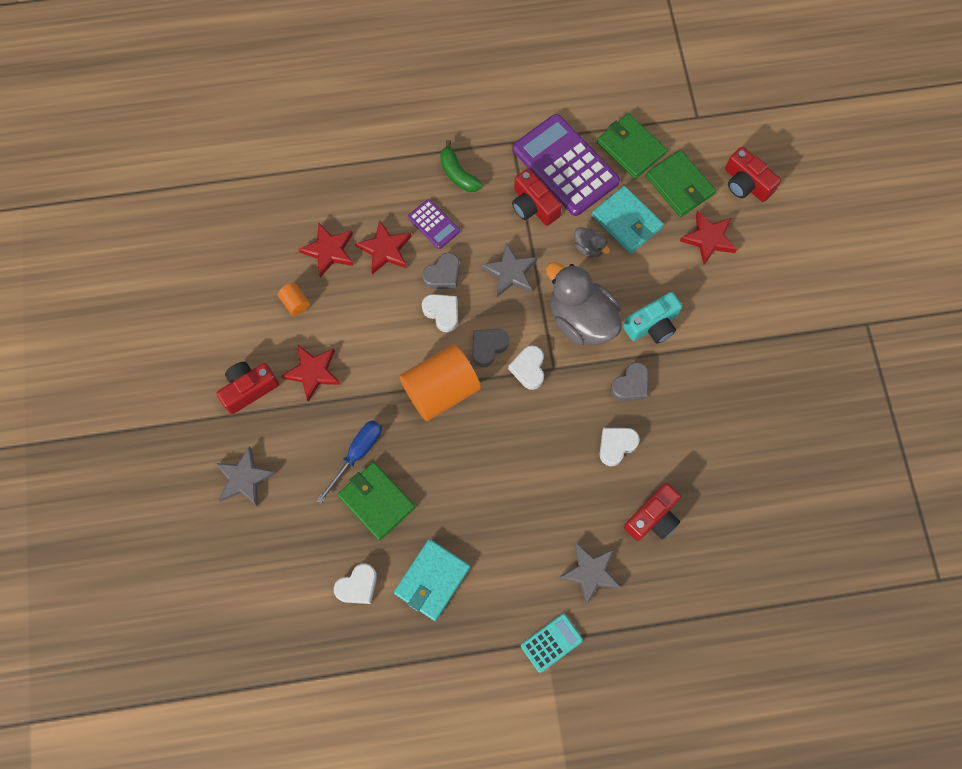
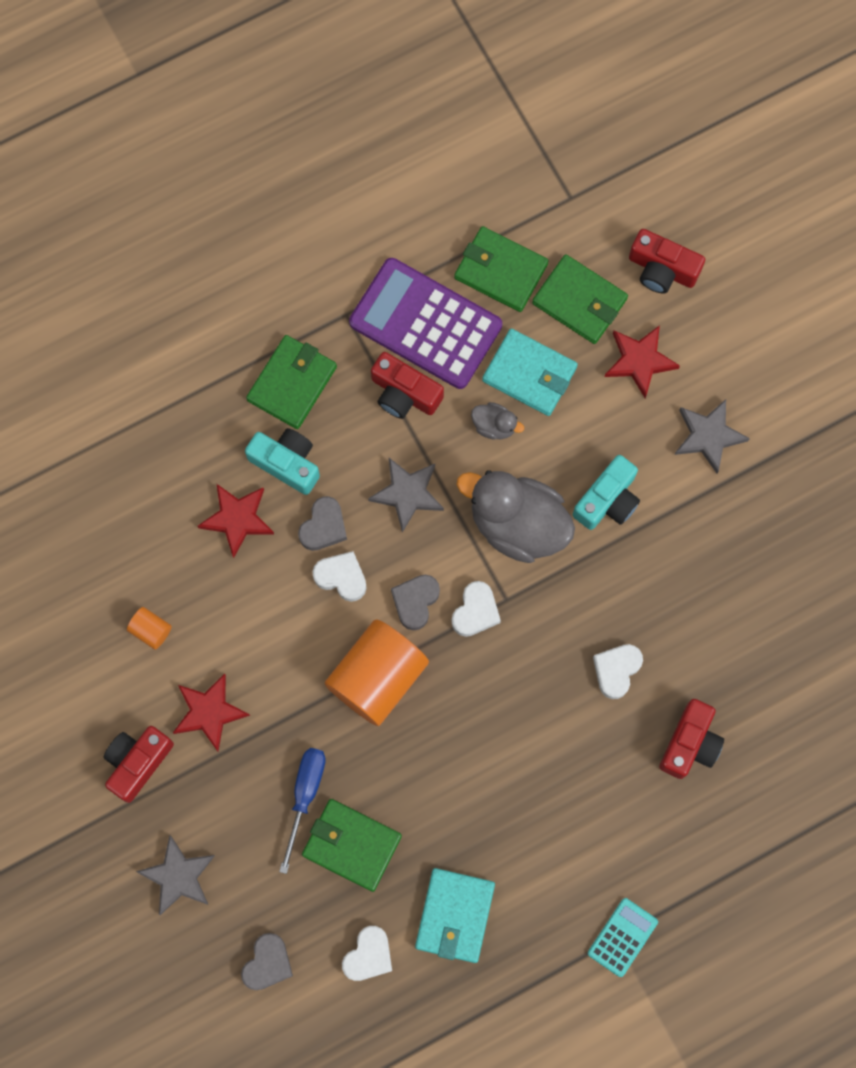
camera: 20 degrees left, 5 degrees up
(329, 251) = (166, 546): red star -> none
(434, 224) = (286, 463): purple calculator -> turquoise camera
(458, 174) = (292, 383): green banana -> green wallet
(528, 369) = (475, 611): white heart -> white heart turned 135 degrees counterclockwise
(590, 572) = (639, 837): grey star -> grey star (708, 436)
(631, 385) = (608, 587): grey heart -> grey heart (267, 963)

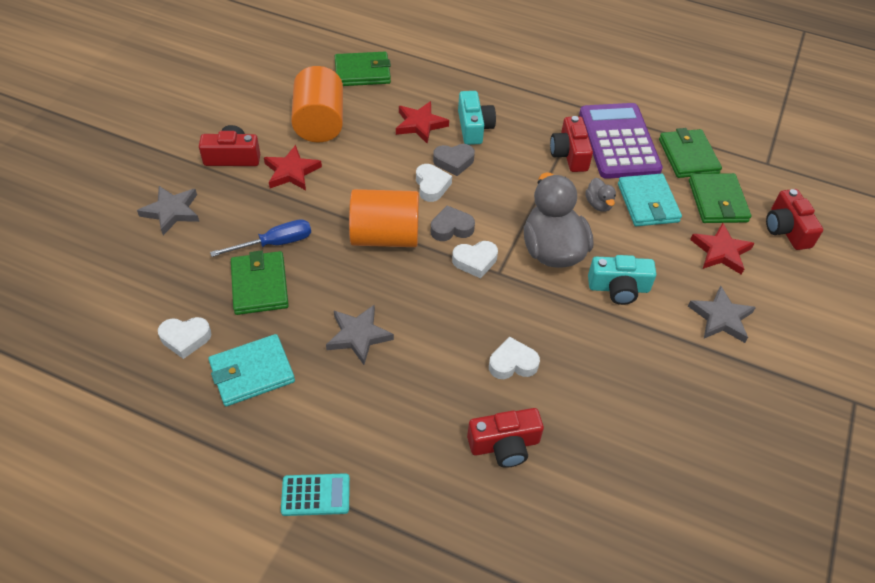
camera: 50 degrees right, 25 degrees down
(151, 630) = (319, 123): orange cylinder -> orange cylinder, size x2.36
(267, 963) = (141, 286): grey heart -> none
(292, 383) = (520, 106): green wallet -> green wallet (362, 72)
(407, 494) = (513, 188): grey star -> grey star (358, 336)

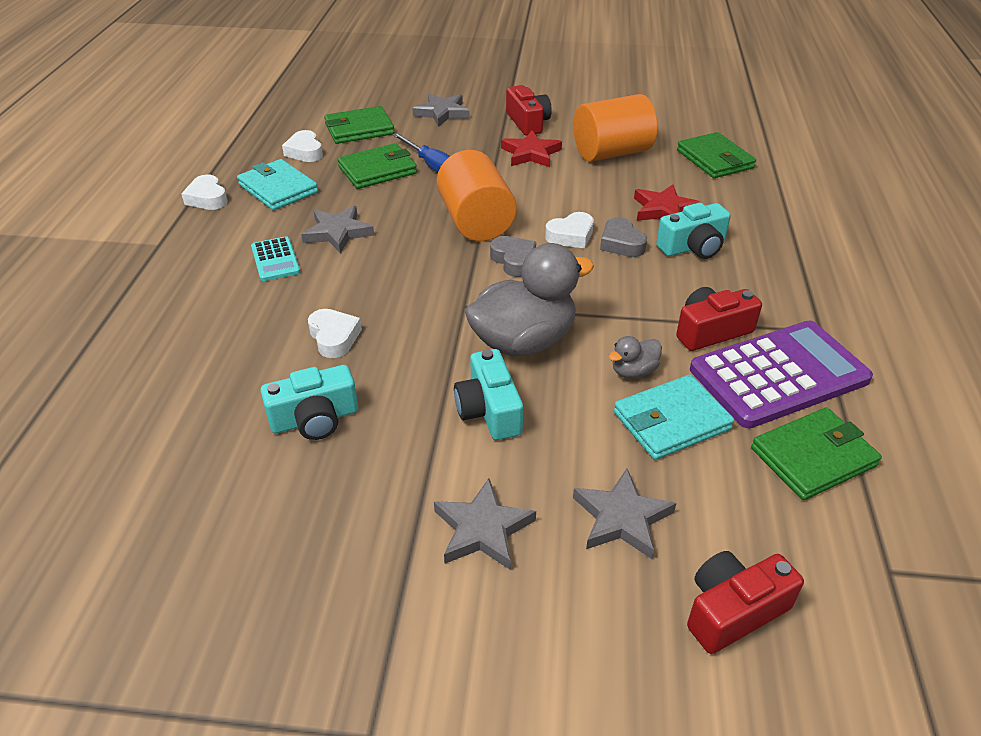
camera: 75 degrees right, 10 degrees down
(315, 495) = (154, 247): turquoise calculator -> turquoise calculator (275, 260)
(475, 261) = (472, 285): white heart -> white heart (207, 198)
(504, 445) = (223, 349): red camera -> none
(605, 390) = (315, 419): none -> turquoise camera
(717, 201) = (735, 505): green wallet -> green wallet (359, 129)
(721, 251) = (622, 518): red star -> grey star

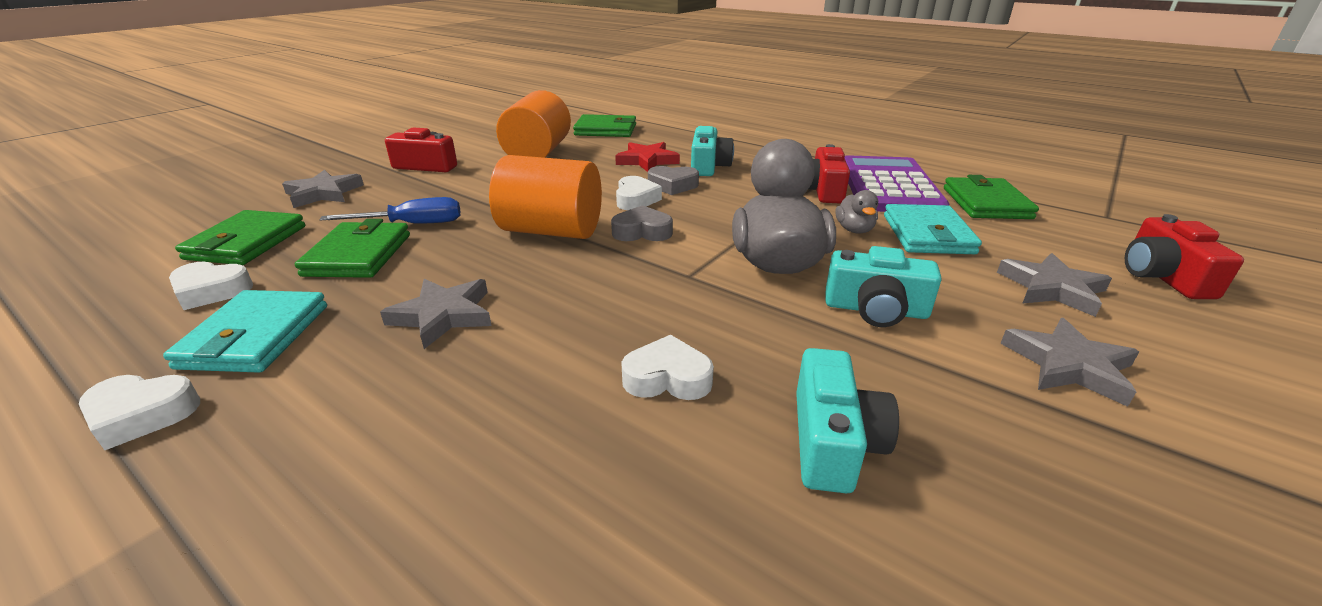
camera: 60 degrees left, 10 degrees down
(275, 260) = (429, 384): turquoise calculator -> none
(278, 189) = (256, 336): turquoise wallet -> turquoise wallet turned 75 degrees counterclockwise
(531, 154) = (481, 178): red star -> none

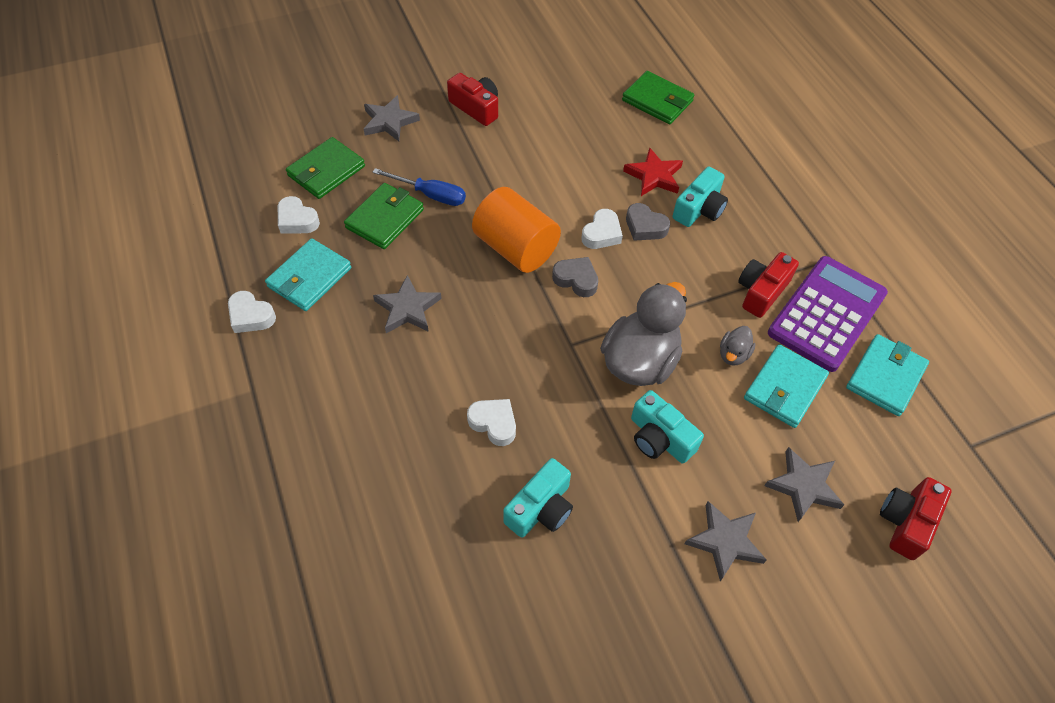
camera: 30 degrees right, 25 degrees up
(538, 153) = (572, 122): orange cylinder -> none
(986, 203) = (885, 377): green wallet -> turquoise wallet

